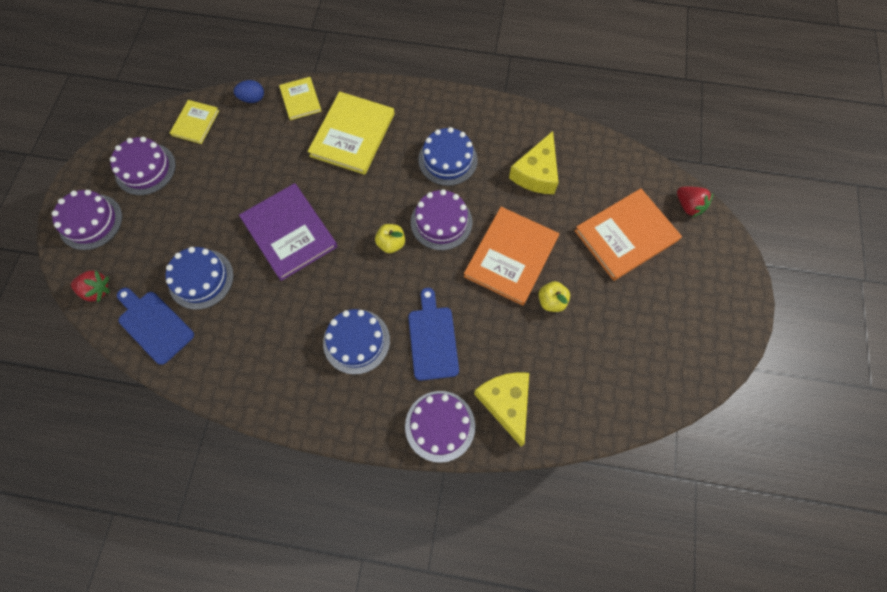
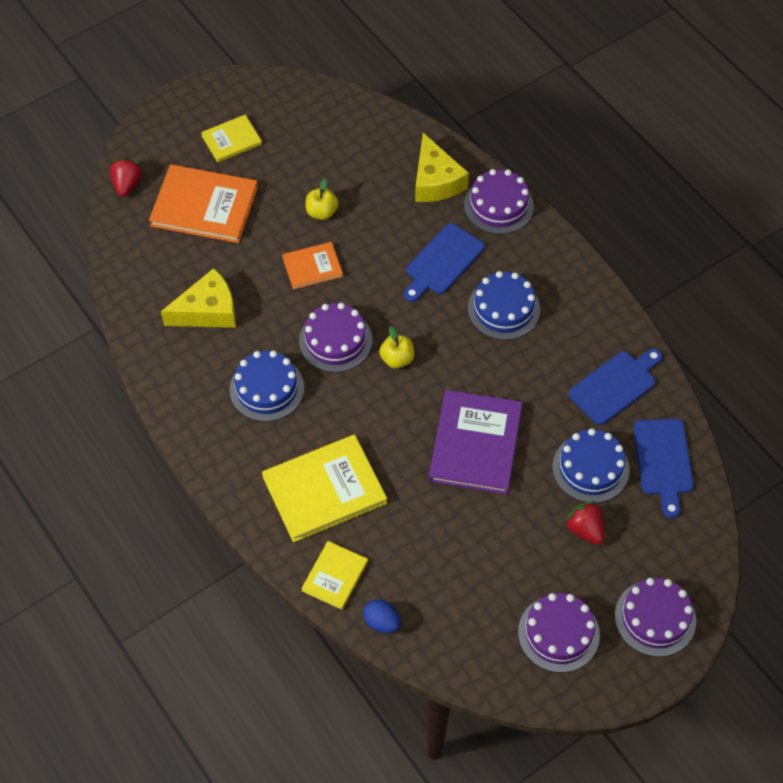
camera: 135 degrees left, 10 degrees down
(97, 290) = (694, 537): red strawberry -> red strawberry (585, 529)
(195, 123) = (465, 645): yellow book -> yellow book (231, 140)
(229, 352) = (615, 386): none -> blue cutting board
(505, 403) = (436, 181): yellow cheese -> yellow cheese turned 45 degrees counterclockwise
(511, 257) = (312, 267): orange book -> orange book, size x0.55

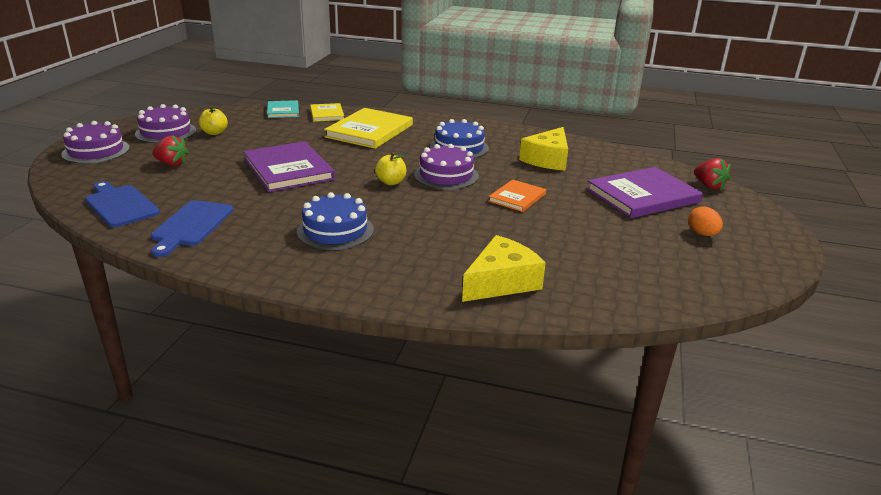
camera: 140 degrees right, 30 degrees down
(204, 206) = (643, 196): orange book -> purple book
(231, 140) = (702, 234): yellow book -> orange egg
(321, 212) = (560, 224): yellow apple -> yellow apple (214, 133)
(381, 622) = (283, 111): blue egg -> turquoise book
(436, 181) = (501, 282): yellow cheese -> yellow cheese turned 105 degrees clockwise
(442, 262) = (422, 236): blue cutting board -> none
(498, 205) = (417, 290): purple cake -> none
(590, 468) = (185, 185): blue cake -> none

